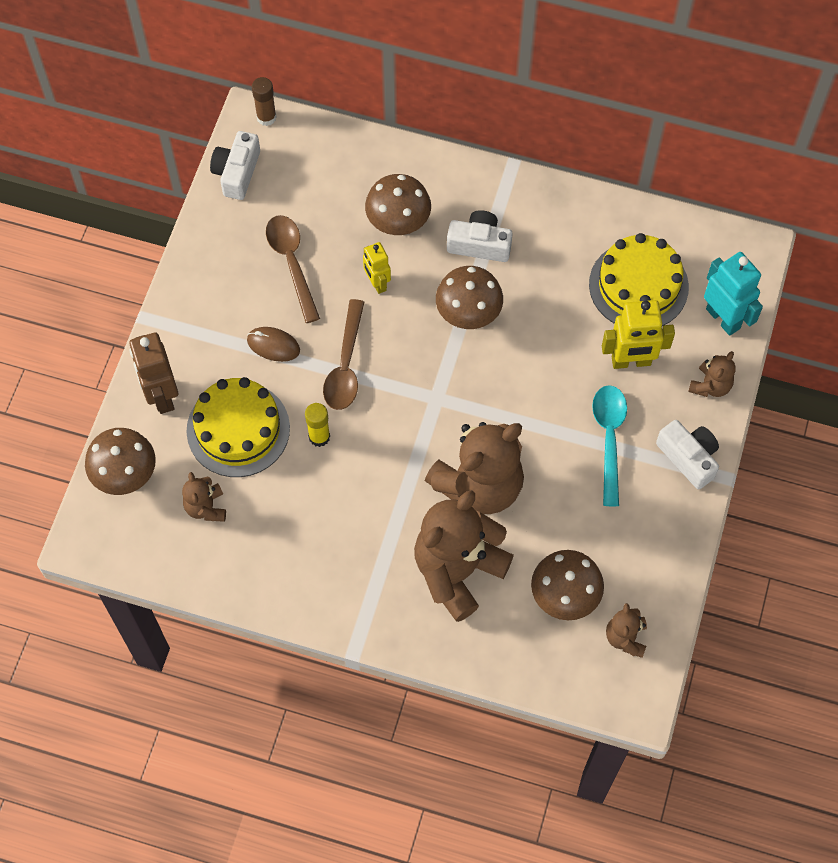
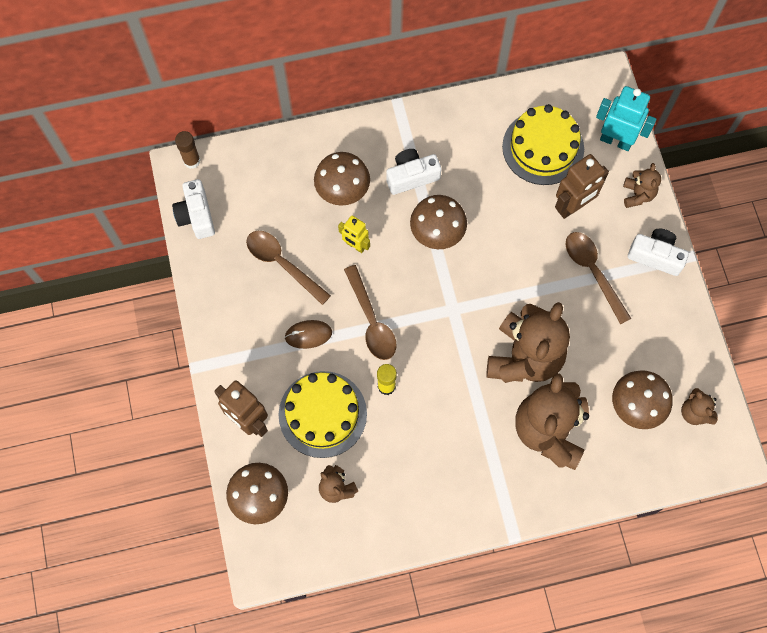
camera: 30 degrees left, 5 degrees up
(609, 438) = (593, 272): turquoise spoon -> brown spoon
(631, 361) = (572, 206): yellow robot -> brown robot

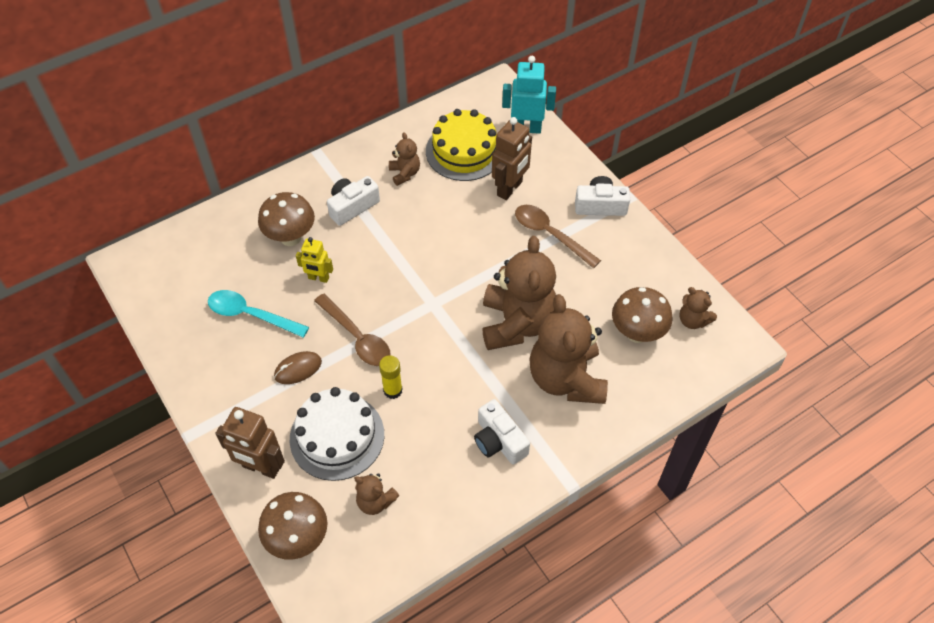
camera: 20 degrees left, 15 degrees down
(192, 161) = (131, 253): brown glue stick -> none
(196, 215) = (150, 298): white camera -> white camera (499, 441)
(282, 264) = (251, 315): brown spoon -> turquoise spoon
(322, 414) = (337, 436): yellow cake -> white cake
(437, 234) = (394, 246): brown mushroom -> none
(637, 195) = (563, 163): brown teddy bear -> brown teddy bear (405, 173)

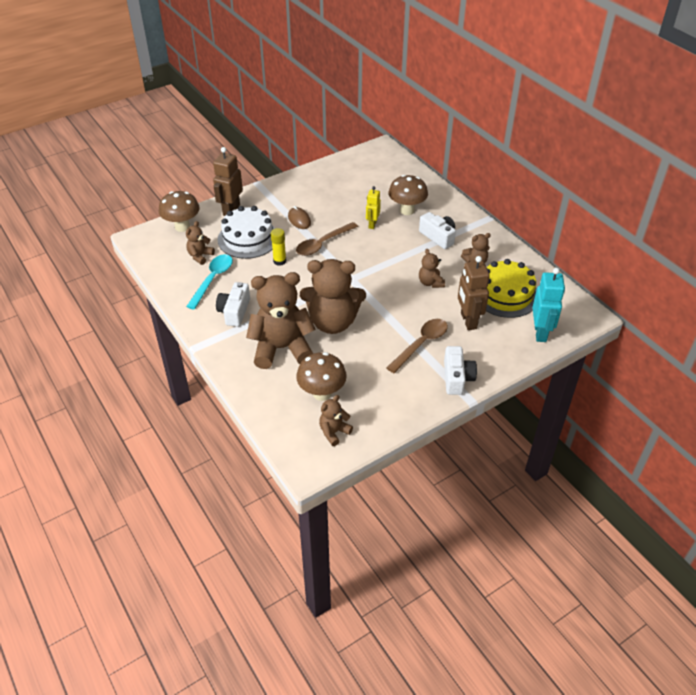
camera: 90 degrees right, 10 degrees down
(251, 315) = (342, 198): turquoise spoon -> turquoise spoon (213, 280)
(442, 220) = (430, 283): none -> brown teddy bear
(499, 441) = (234, 311): white camera -> white camera turned 45 degrees counterclockwise
(510, 189) = (468, 321): brown robot -> brown robot turned 45 degrees clockwise

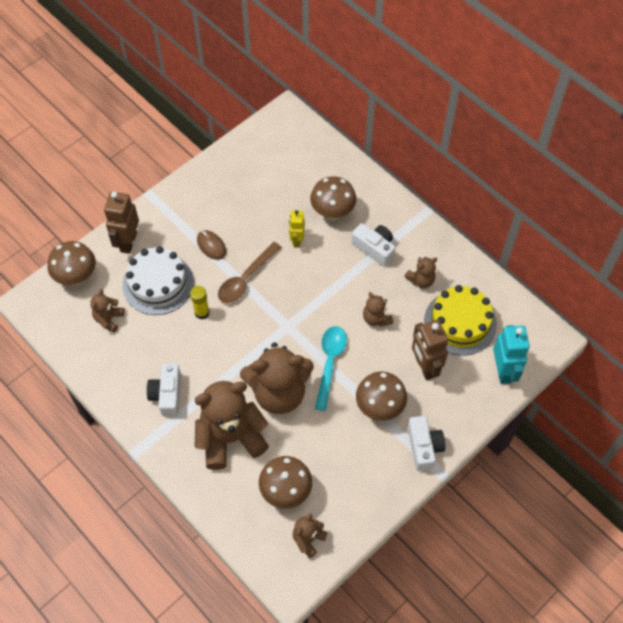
camera: 10 degrees left, 15 degrees up
(213, 280) = (132, 352): turquoise spoon -> turquoise spoon (330, 363)
(421, 344) = (379, 407): brown spoon -> brown mushroom

